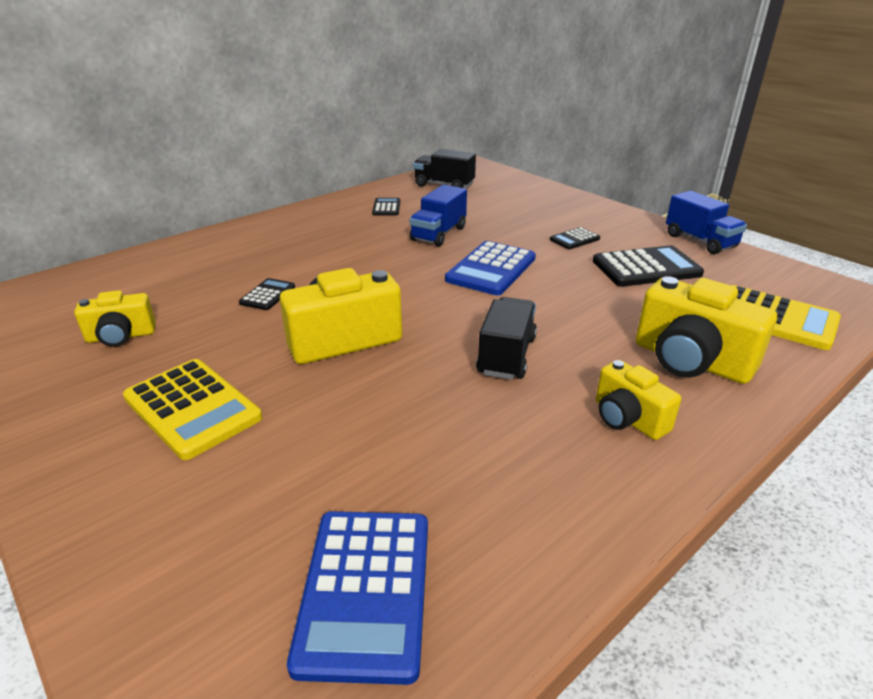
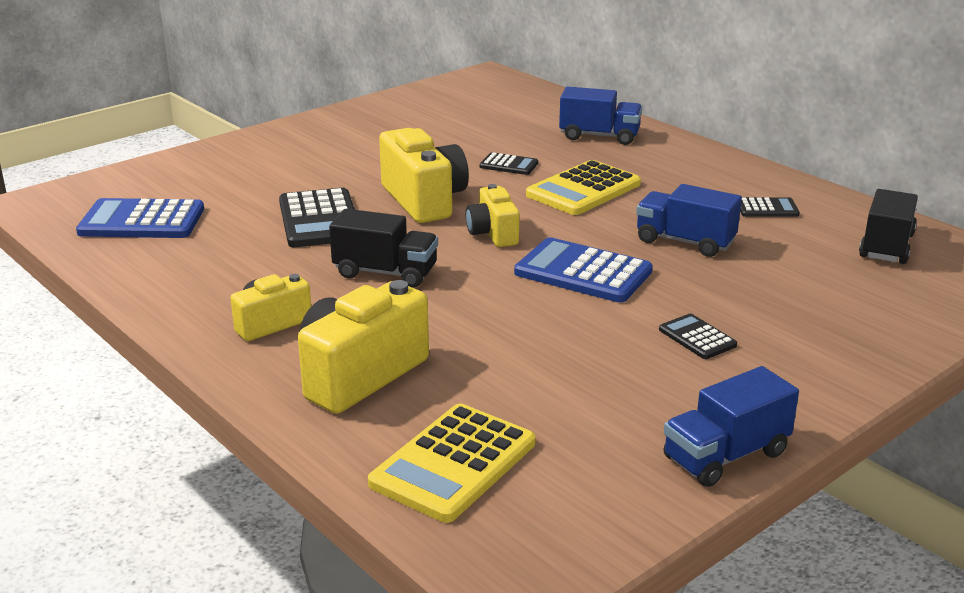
camera: 90 degrees right, 5 degrees down
(121, 336) = (436, 124): yellow camera -> yellow camera (493, 234)
(192, 408) = (334, 158): yellow calculator -> yellow calculator (583, 190)
(218, 253) = (599, 136): none -> blue truck
(646, 268) = (605, 384): black calculator -> black calculator (319, 220)

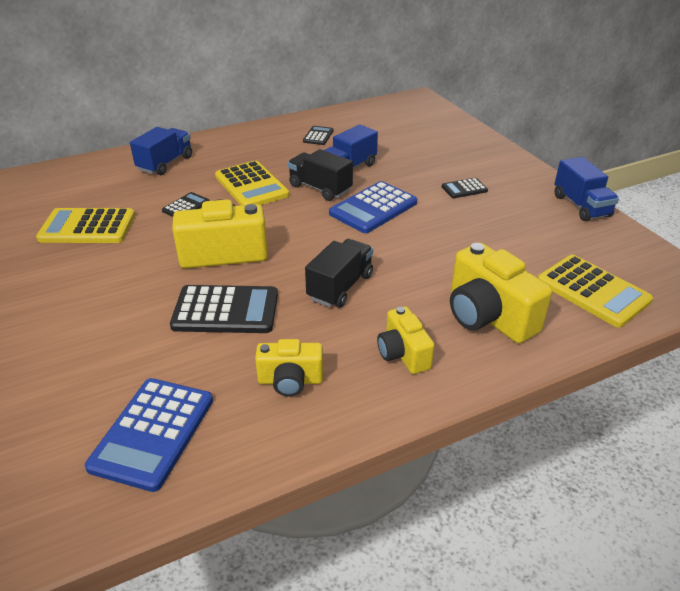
camera: 75 degrees left, 10 degrees up
(438, 131) = (87, 227): none -> yellow calculator
(493, 234) = (300, 231): yellow camera -> yellow camera (290, 381)
(886, 246) = (380, 118): black truck -> black truck (320, 188)

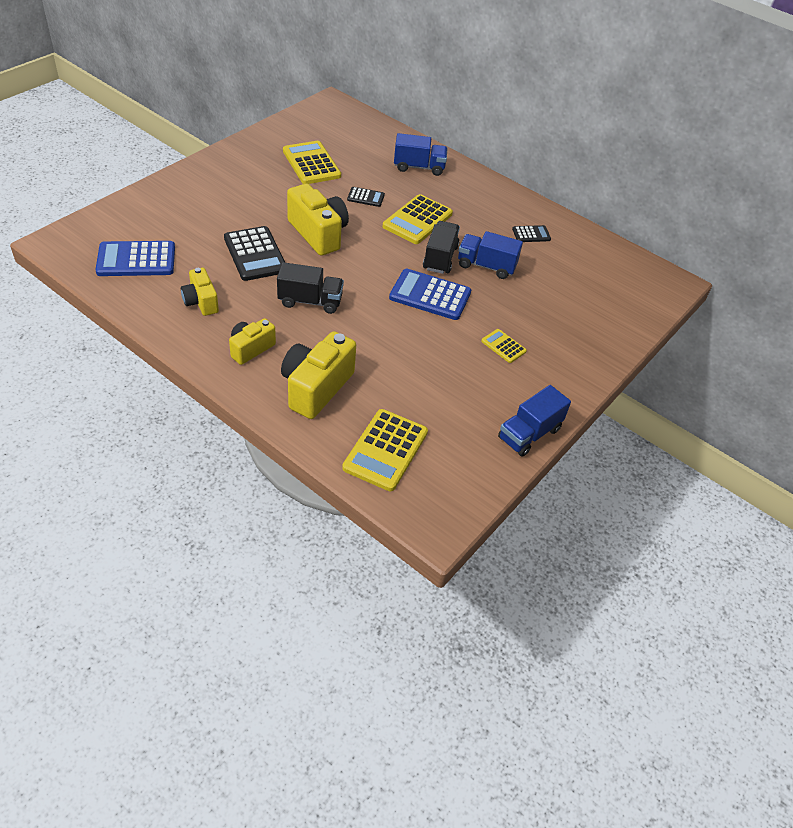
camera: 60 degrees right, 10 degrees up
(464, 189) = (503, 346): black calculator -> yellow calculator

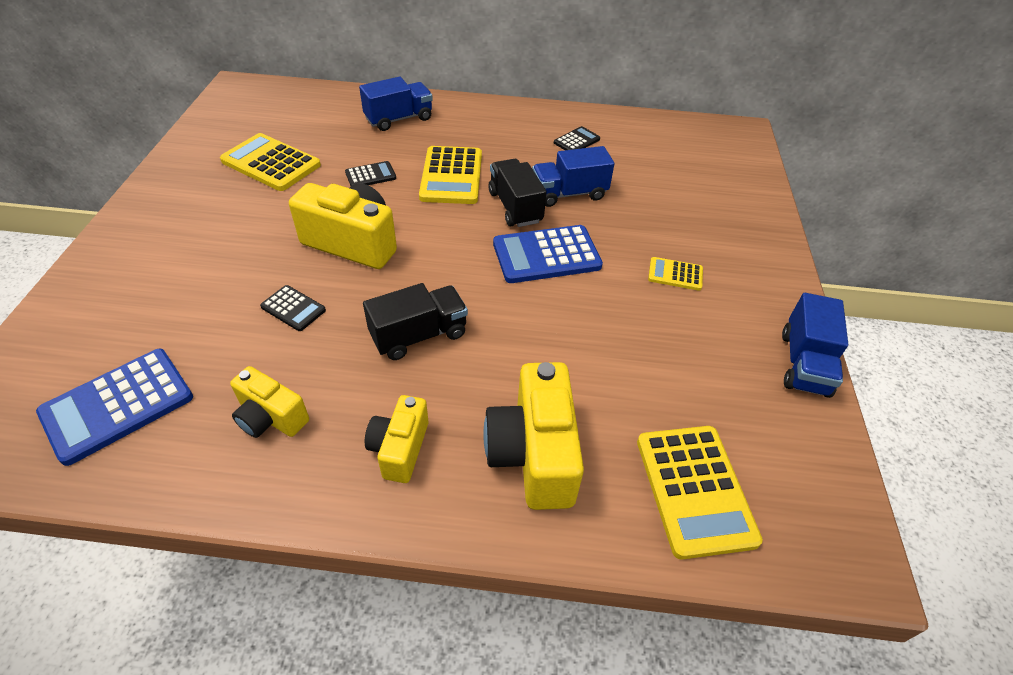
camera: 30 degrees left, 0 degrees up
(255, 254) = (293, 308): black calculator -> black calculator, size x0.52

